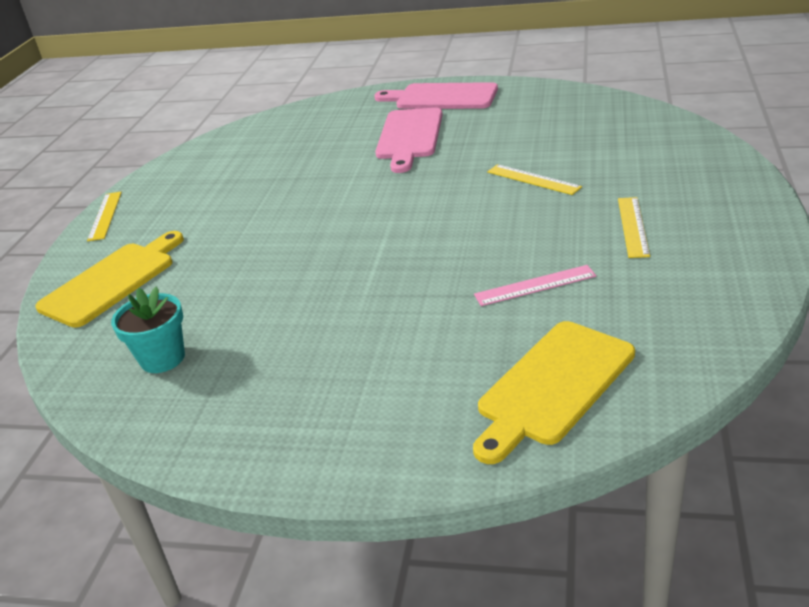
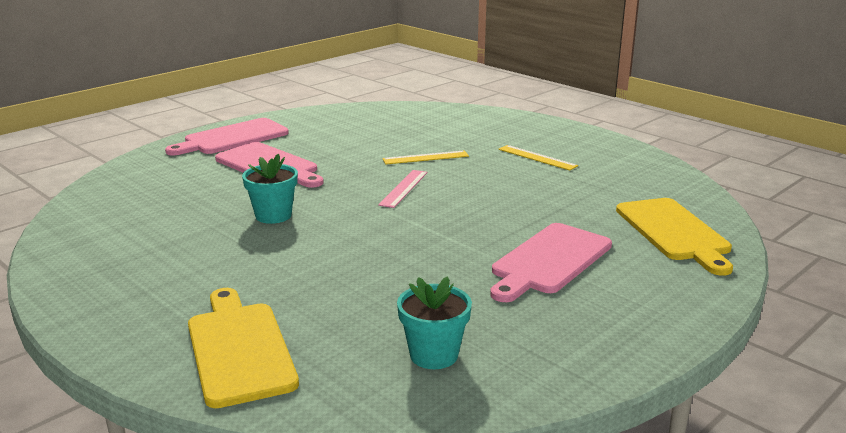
camera: 60 degrees left, 10 degrees down
(105, 215) = (80, 321): yellow ruler -> none
(320, 186) = (273, 215): none -> turquoise flower pot
(385, 339) = (549, 261): none -> pink cutting board
(535, 285) = (558, 200): pink ruler -> pink ruler (404, 188)

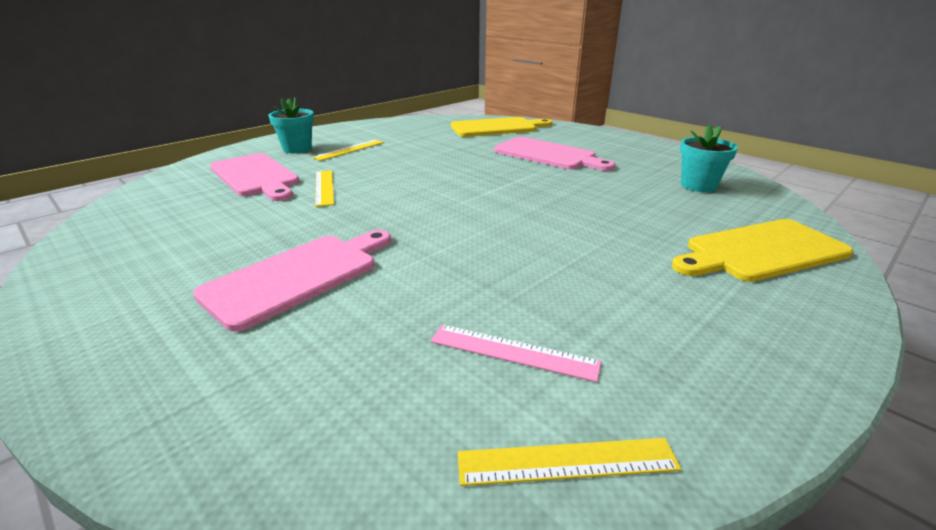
camera: 90 degrees left, 5 degrees up
(69, 233) = (567, 461): none -> yellow ruler
(232, 138) = (125, 326): pink cutting board -> pink cutting board (256, 176)
(273, 215) = (475, 259): turquoise flower pot -> turquoise flower pot (297, 149)
(404, 188) = (406, 196): pink ruler -> pink ruler (513, 352)

